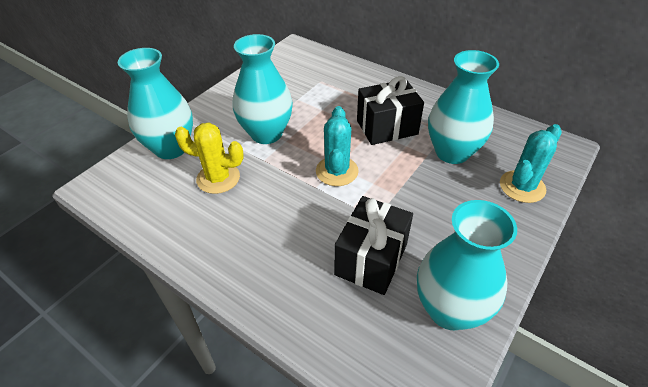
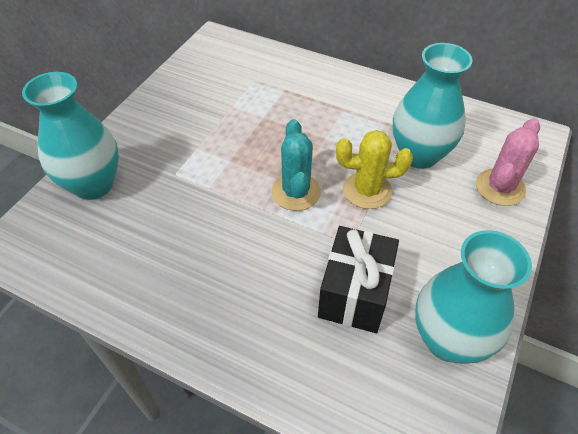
camera: 10 degrees left, 5 degrees up
(218, 178) = (159, 217): yellow cactus -> yellow cactus (367, 190)
(266, 133) = (205, 154): turquoise vase -> none
(387, 127) = (342, 132): black gift -> none
(522, 187) = (500, 187): turquoise cactus -> pink cactus

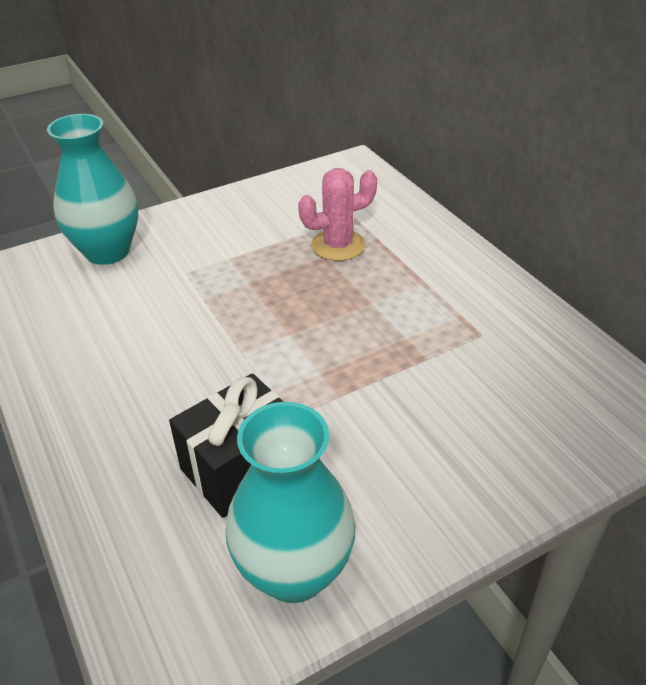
camera: 35 degrees right, 10 degrees down
(296, 192) = (283, 341): turquoise cactus -> none
(367, 190) = (363, 375): yellow cactus -> none
(419, 155) = (466, 367): turquoise vase -> none
(500, 187) = (537, 449): pink cactus -> pink cactus (338, 245)

